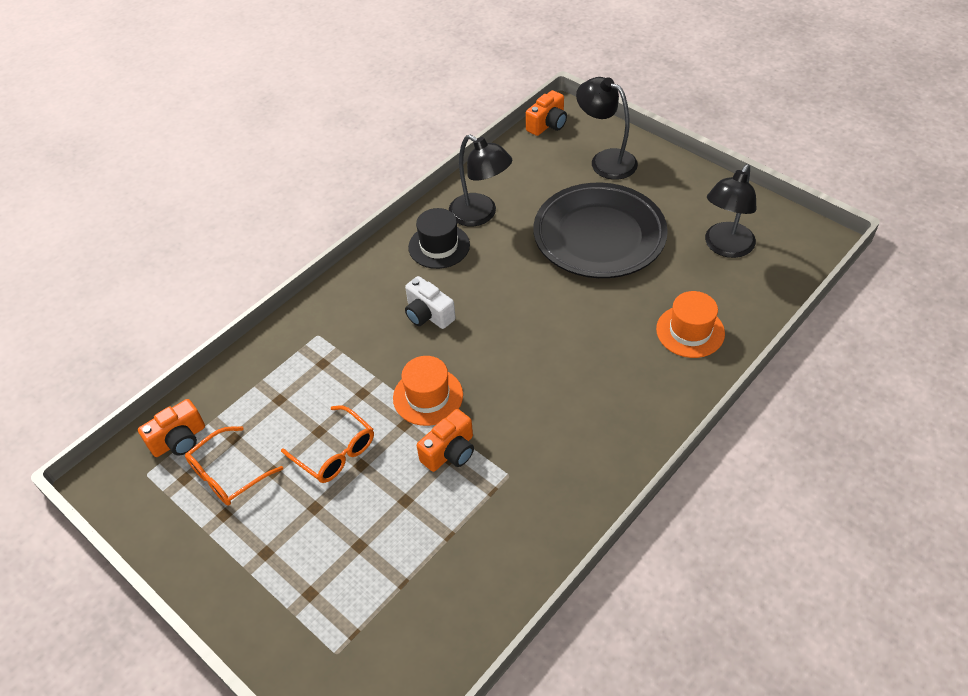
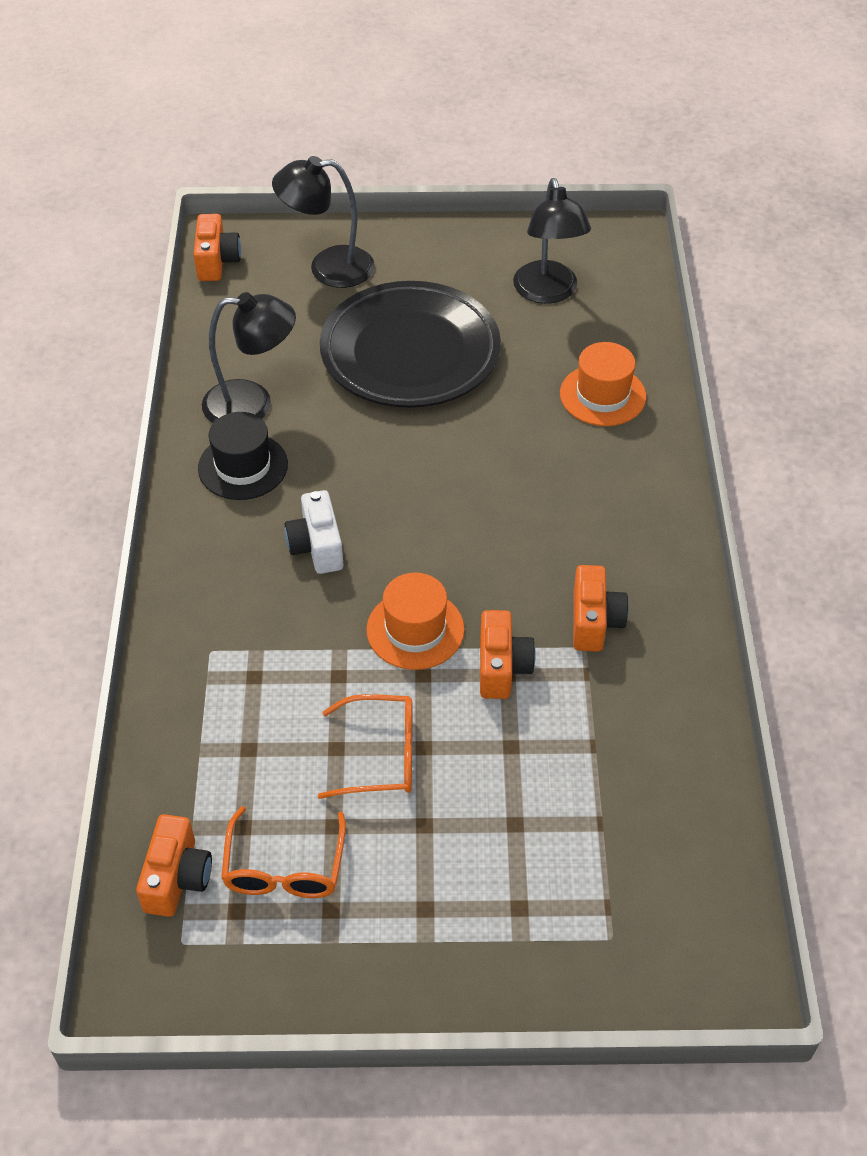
camera: 45 degrees left, 0 degrees up
(428, 314) = (317, 546): white camera -> white camera turned 75 degrees clockwise
(531, 464) = (594, 621): none -> orange camera

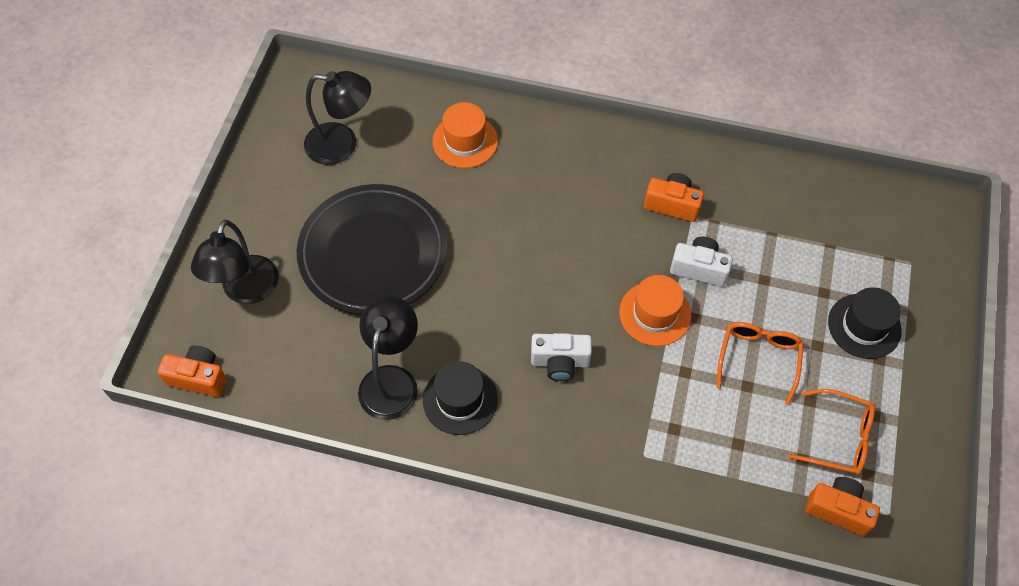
camera: 75 degrees left, 10 degrees up
(474, 882) = (864, 326): none -> black hat
(502, 667) = (699, 268): orange camera -> white camera

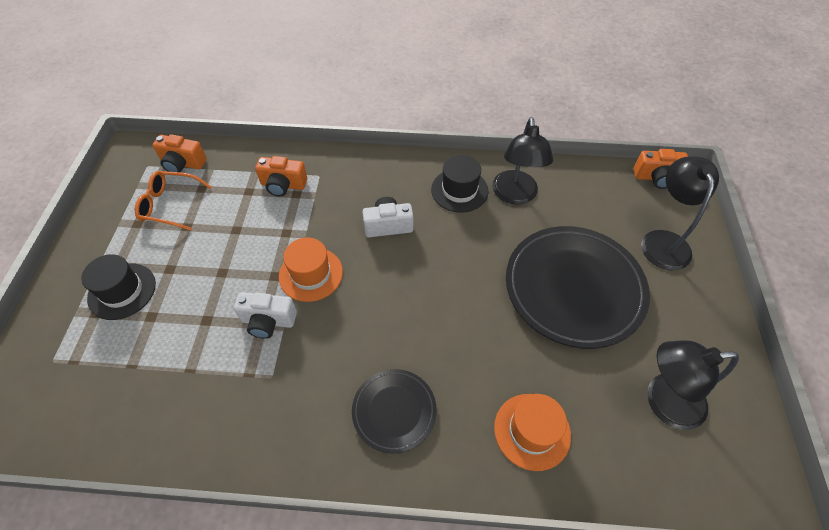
camera: 170 degrees right, 5 degrees down
(580, 172) = (394, 411): none -> black plate
(672, 204) = (292, 387): orange camera -> orange camera (283, 185)
(758, 359) = (223, 251): orange glasses -> none

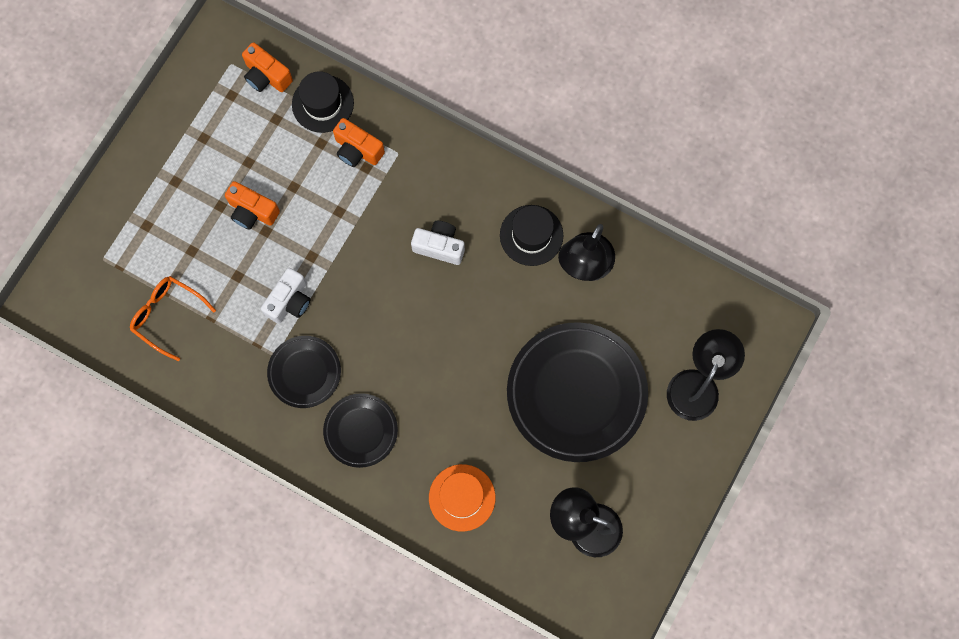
camera: 25 degrees right, 20 degrees up
(122, 291) = (173, 212): black hat -> black hat (323, 103)
(170, 205) = (240, 127): orange glasses -> orange glasses (167, 316)
(268, 321) = (289, 301): white camera -> white camera turned 90 degrees counterclockwise
(310, 380) = (304, 372): none -> black plate
(311, 274) = (344, 269): orange hat -> none
(656, 177) = (746, 311): orange camera -> orange camera (252, 211)

